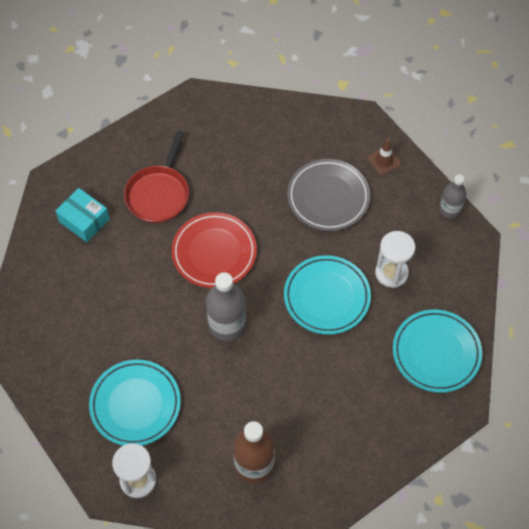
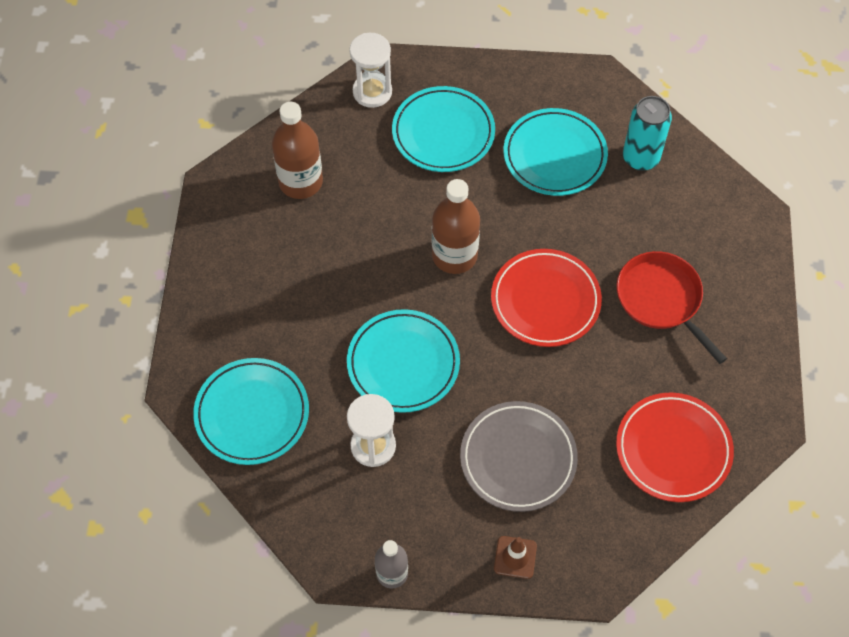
camera: 130 degrees right, 0 degrees up
(58, 271) = (640, 158): none -> turquoise can
(84, 220) = (683, 214): turquoise box -> none
(97, 322) = (554, 155): none -> turquoise plate
(227, 325) = (454, 255): grey bottle -> brown bottle
(252, 130) = (673, 449): none -> red plate

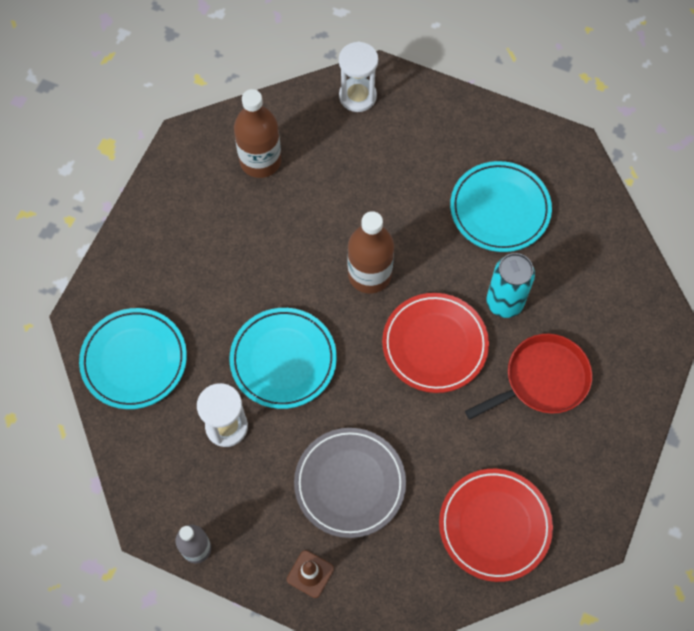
camera: 20 degrees right, 5 degrees up
(443, 133) = (406, 155): turquoise plate -> none
(640, 158) = (579, 237): turquoise can -> turquoise can (504, 302)
(661, 299) = (542, 379): red pan -> red pan turned 75 degrees clockwise

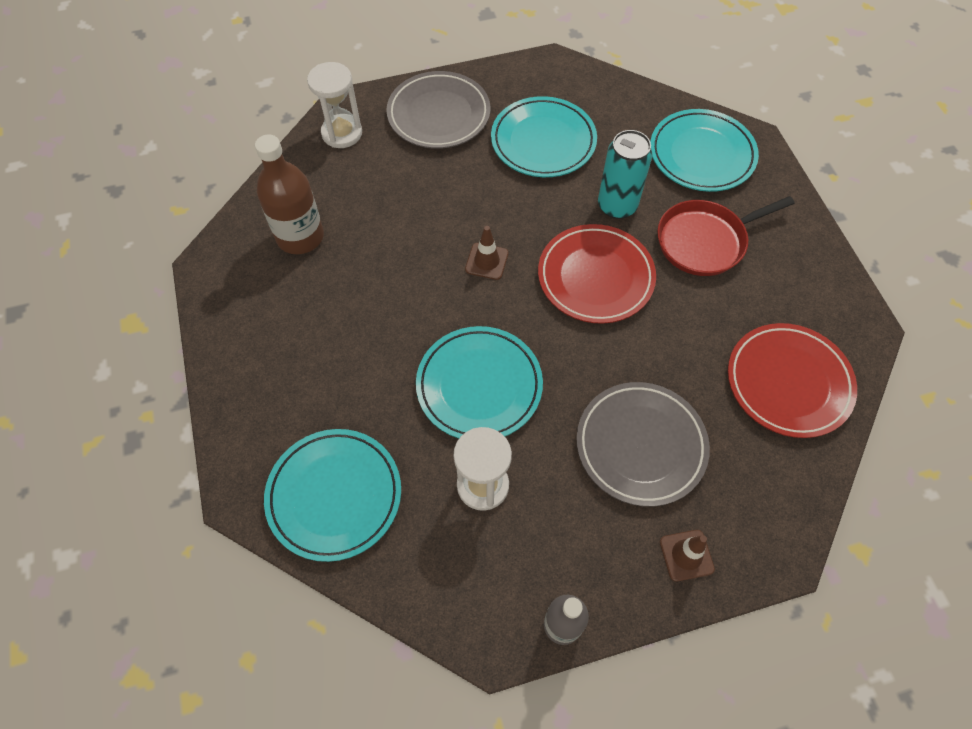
camera: 40 degrees left, 5 degrees down
(369, 274) = (486, 261): brown bottle -> brown traffic cone
(442, 130) = (439, 114): none -> grey plate
(542, 379) = (704, 241): red pan -> red pan turned 135 degrees counterclockwise
(613, 310) = (701, 154): none -> turquoise plate

